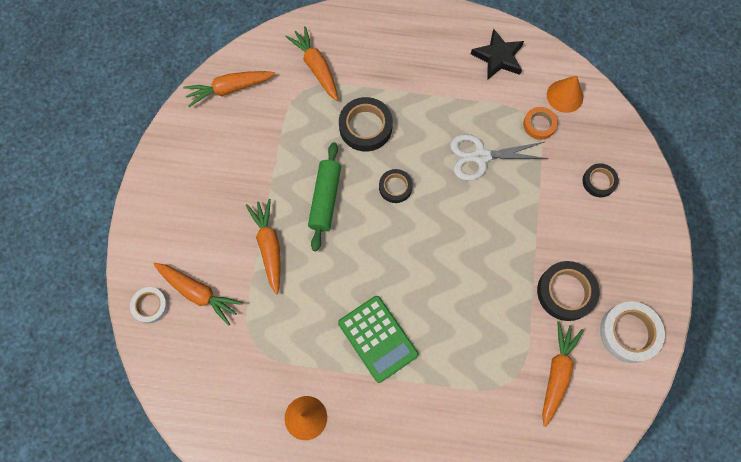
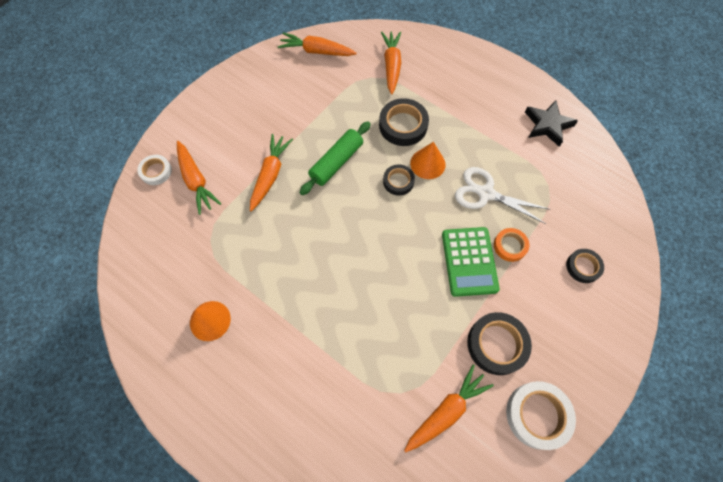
camera: 30 degrees right, 5 degrees down
(377, 338) = (308, 291): green calculator -> green calculator (469, 261)
(539, 125) = (553, 193): orange tape -> orange tape (510, 246)
(564, 96) = (590, 182): orange cone -> orange cone (427, 163)

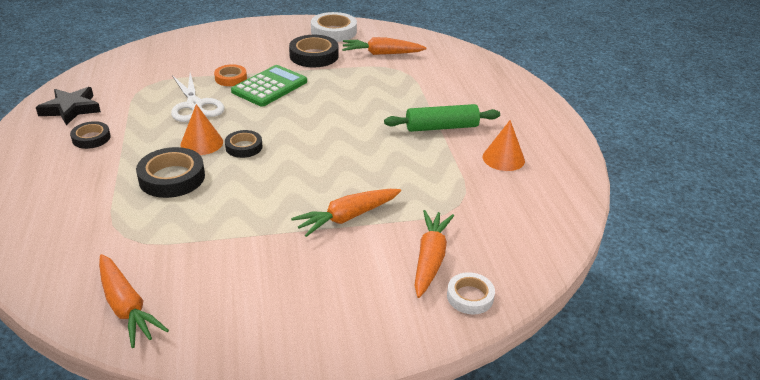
camera: 140 degrees left, 30 degrees down
(336, 162) = (273, 189): green rolling pin -> green rolling pin (441, 127)
(391, 66) = (85, 231): orange carrot -> none
(583, 267) = (207, 51): black tape -> black tape (91, 138)

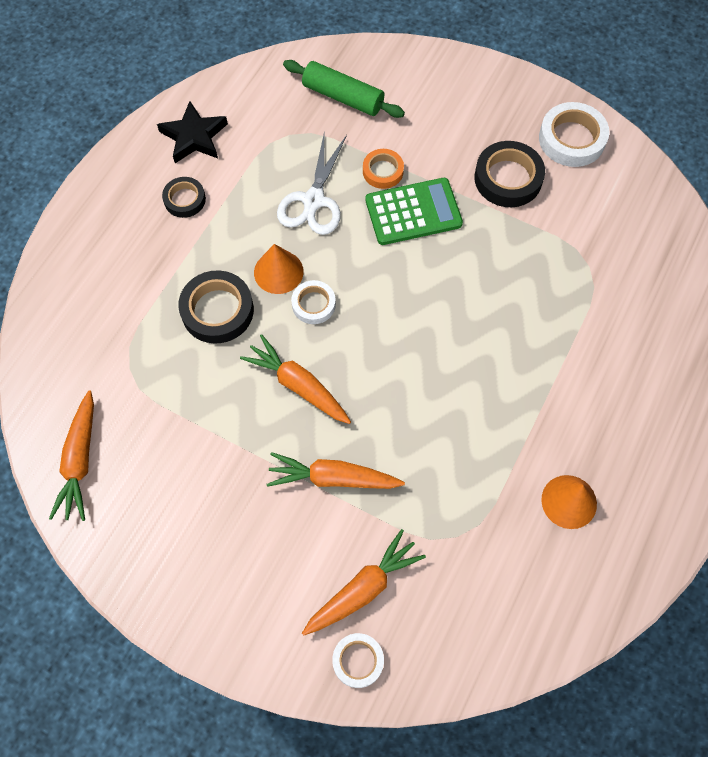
camera: 40 degrees right, 30 degrees up
(244, 147) = (313, 304): black tape -> white tape
(382, 54) = (594, 220): orange carrot -> orange carrot (298, 385)
(441, 127) = (546, 404): green rolling pin -> green rolling pin (343, 97)

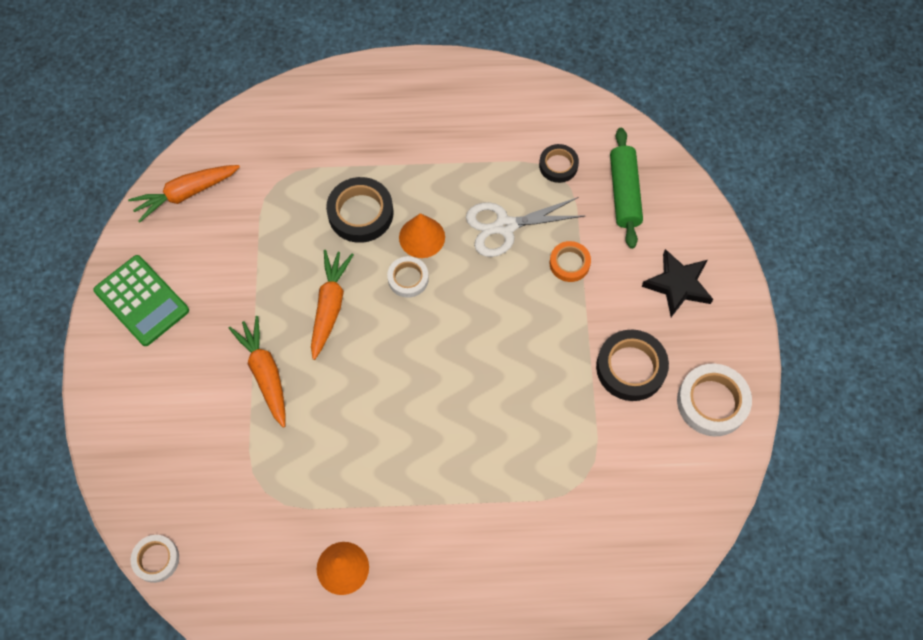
camera: 60 degrees right, 0 degrees up
(184, 200) = (445, 134): black tape -> black tape (558, 165)
(194, 137) = (508, 107): black star -> black star (678, 285)
(358, 661) = (129, 468): white tape -> white tape (156, 559)
(363, 588) = (187, 443): orange carrot -> none
(413, 212) = (544, 308): green calculator -> green calculator (142, 301)

